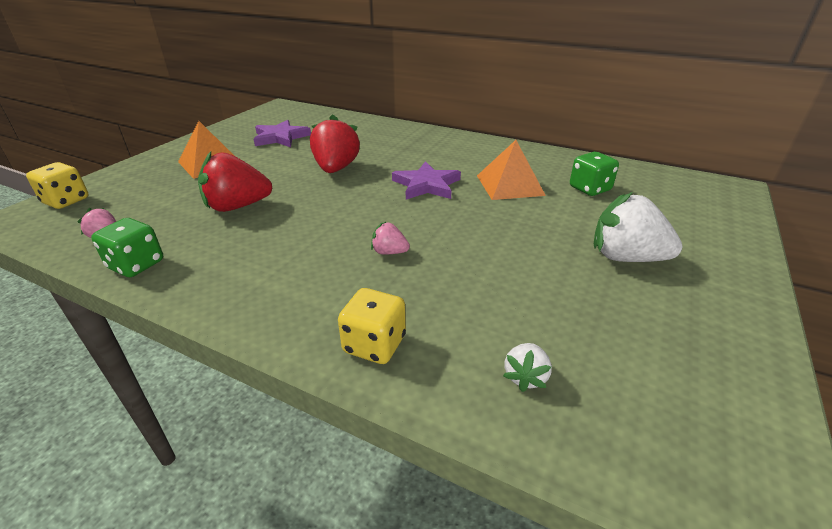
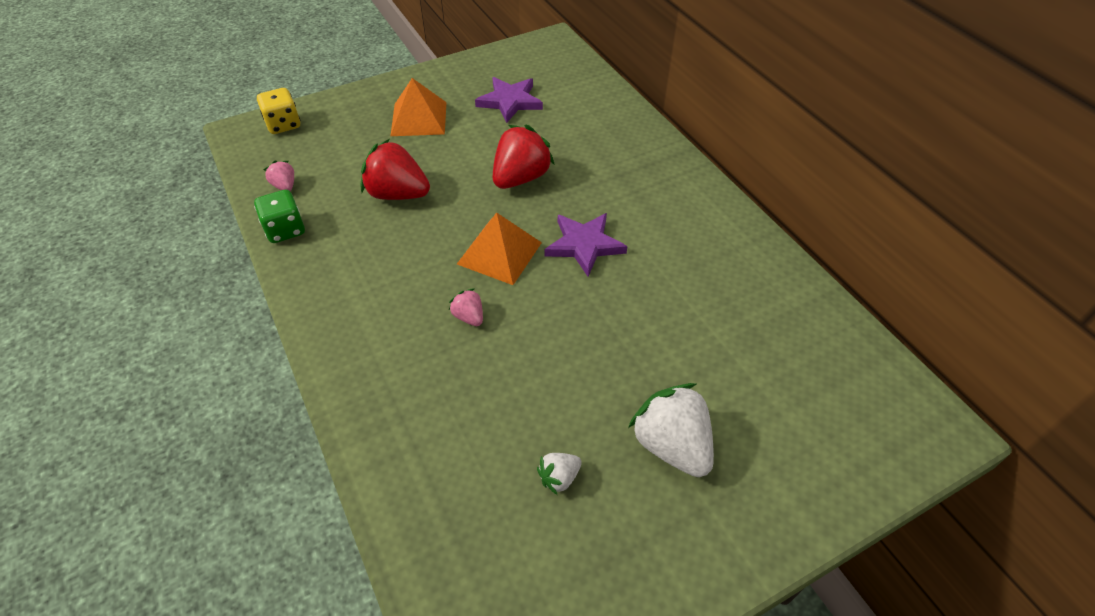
camera: 35 degrees right, 15 degrees up
(374, 344) = (376, 404): yellow dice -> none
(510, 185) = (669, 287): orange pyramid -> orange pyramid (499, 253)
(525, 377) = (448, 498): white strawberry -> white strawberry (559, 478)
(589, 189) = (753, 338): green dice -> none

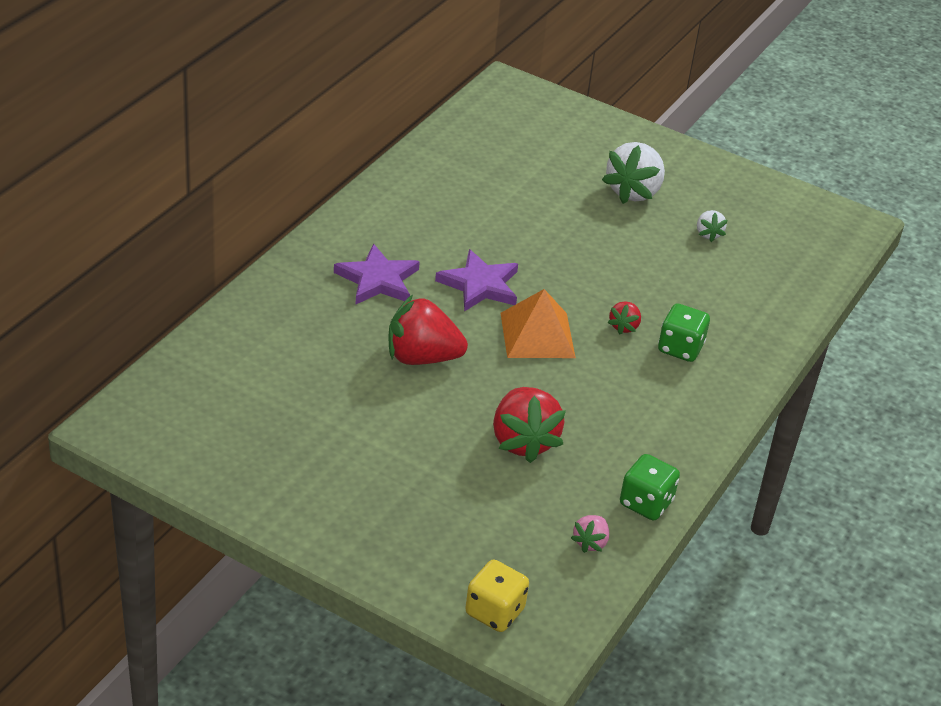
camera: 125 degrees left, 10 degrees down
(413, 343) = (680, 348): none -> green dice
(419, 118) = (384, 484): orange pyramid -> none
(469, 317) = (624, 326): pink strawberry -> red strawberry
(510, 101) = (289, 416): purple star -> purple star (377, 280)
(559, 478) = (708, 234): white strawberry -> white strawberry turned 60 degrees clockwise

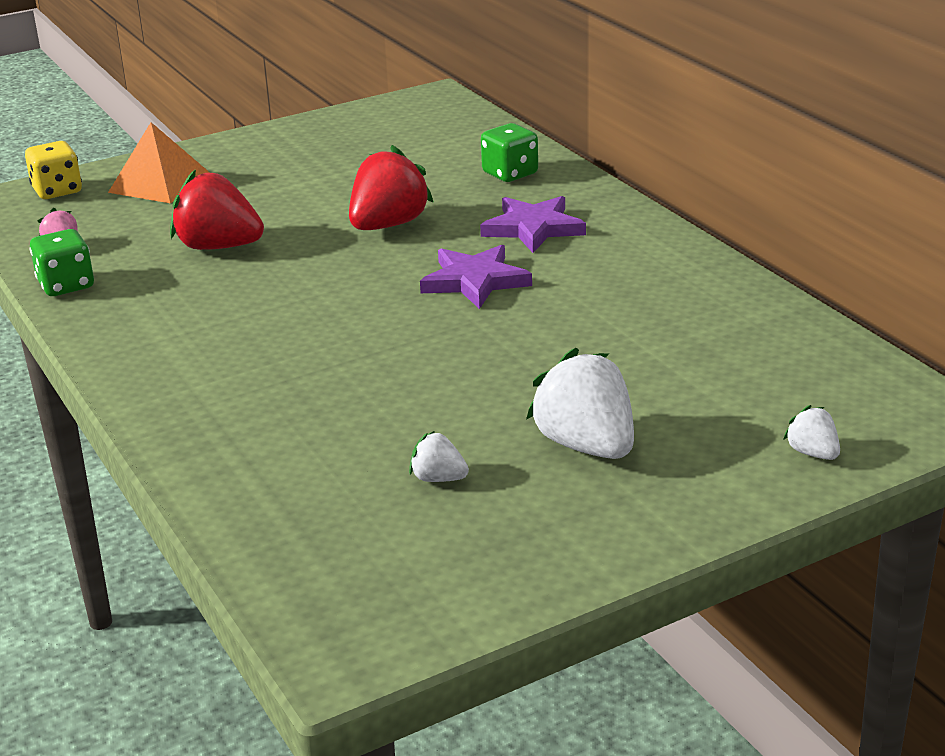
camera: 125 degrees right, 10 degrees down
(537, 335) = (359, 293): orange pyramid -> orange pyramid (160, 183)
(576, 119) = (812, 453): none -> white strawberry
(624, 326) = (318, 350): red strawberry -> none
(680, 348) = (244, 376): green dice -> green dice (510, 174)

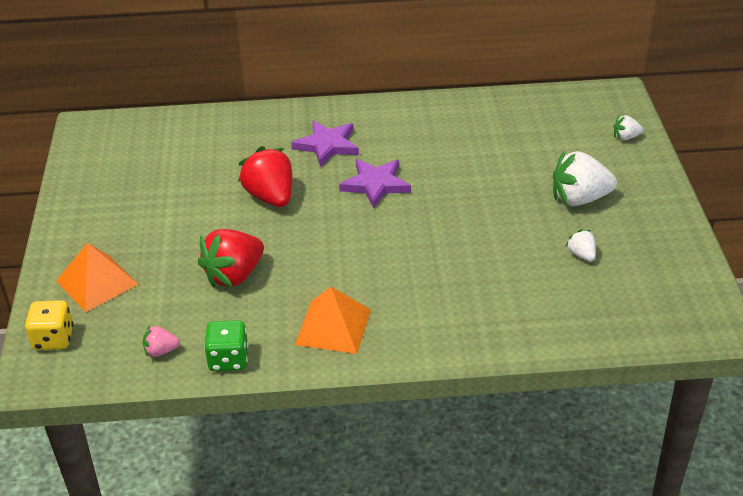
camera: 65 degrees left, 10 degrees up
(157, 330) = (333, 326): none -> orange pyramid
(438, 478) = (581, 255): white strawberry -> white strawberry turned 105 degrees clockwise
(510, 174) = (244, 132): green dice -> none

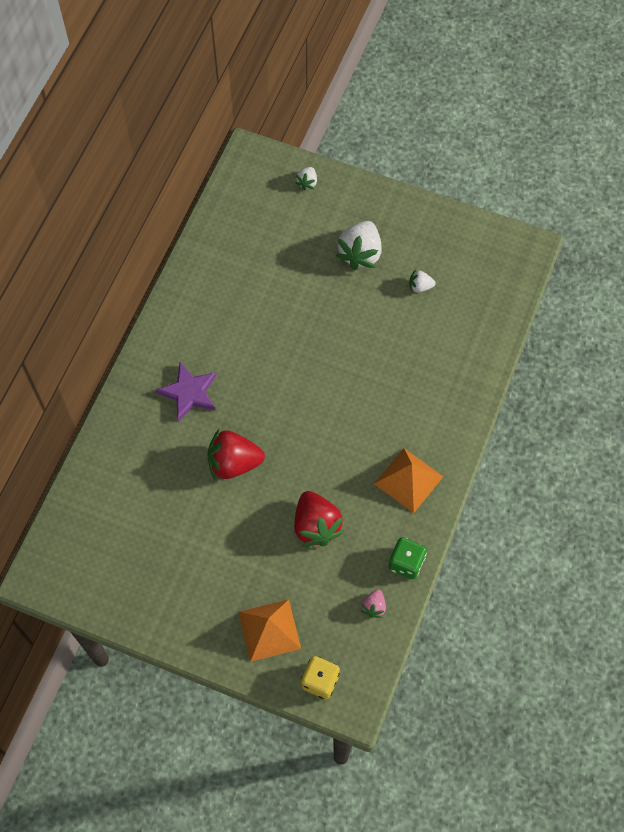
camera: 65 degrees left, 25 degrees up
(375, 184) = (263, 380): purple star -> none

